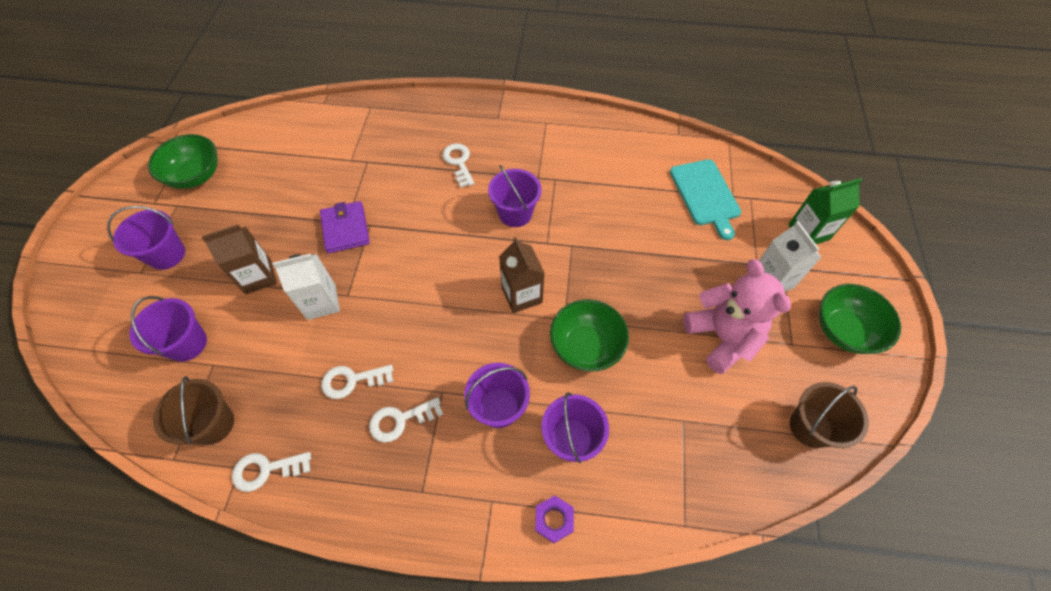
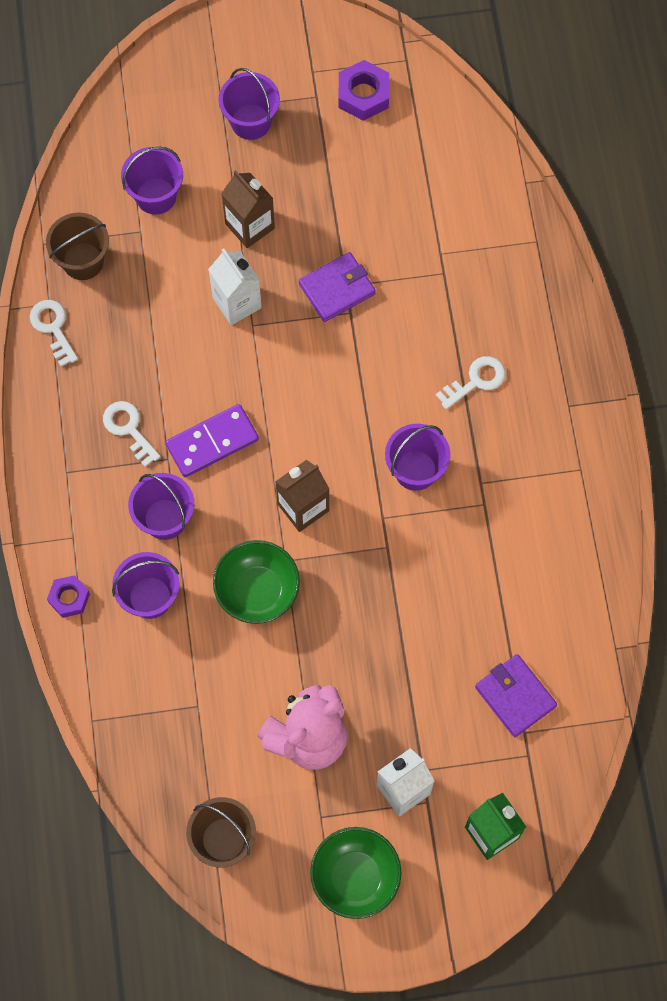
camera: 75 degrees right, 10 degrees up
(196, 176) = (363, 95): green bowl -> purple nut
(352, 380) = (158, 368): white key -> none
(440, 351) = (212, 442): none -> purple domino
(705, 195) = (515, 696): turquoise cutting board -> purple wallet

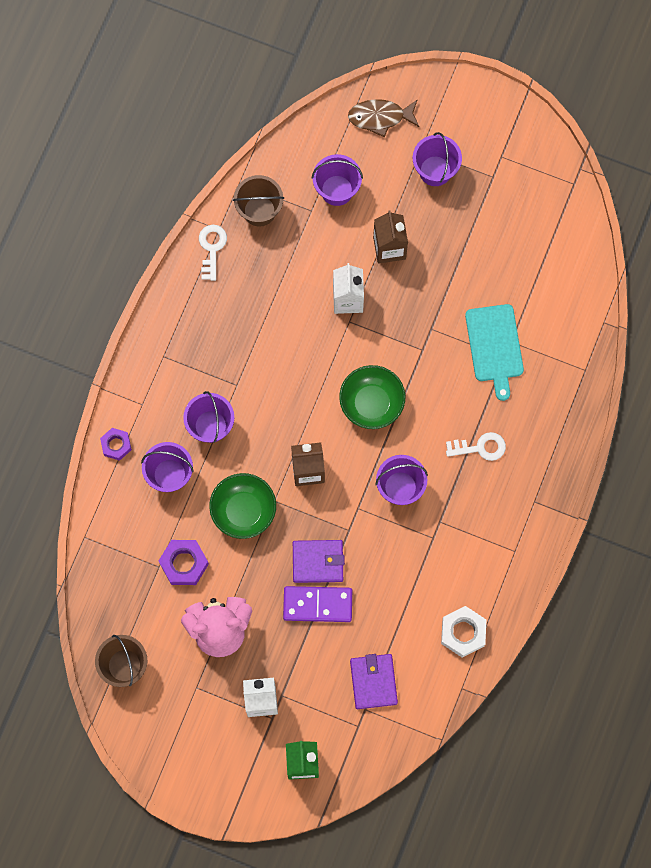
camera: 30 degrees right, 5 degrees up
(129, 429) = (222, 349): white key -> none
(158, 98) = (380, 117): none -> brown fish
(212, 442) = (273, 390): purple domino -> purple domino (317, 605)
(337, 289) = (423, 327): purple wallet -> purple wallet (318, 562)
(355, 877) = (195, 740): green bowl -> green bowl (371, 403)
(363, 95) = (527, 194): purple nut -> purple nut (184, 564)
(426, 268) = (494, 346): none -> turquoise cutting board
(579, 587) = (463, 632): none -> white nut

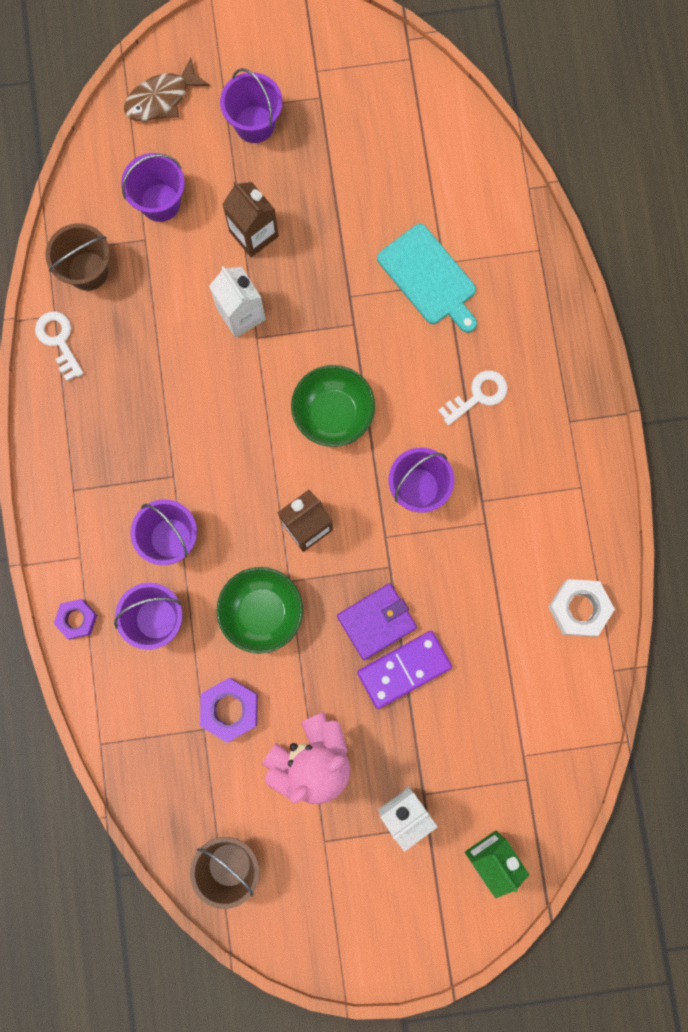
camera: 30 degrees left, 5 degrees up
(373, 682) = (514, 720): purple wallet -> none

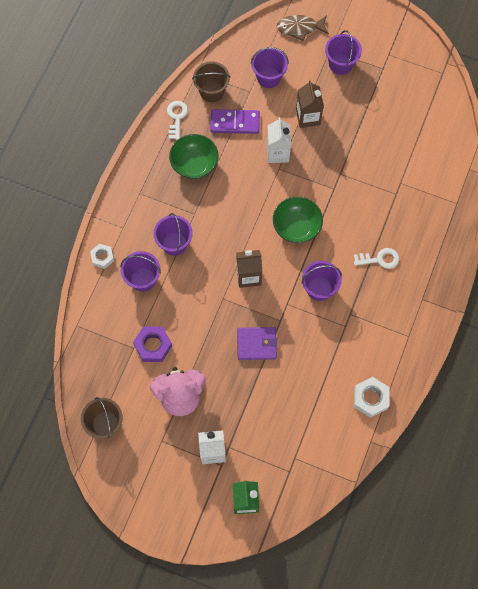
camera: 30 degrees right, 10 degrees down
(77, 619) = (102, 257): purple nut -> white nut
(262, 612) = (199, 306): green bowl -> green bowl (194, 164)
(404, 669) = (256, 377): purple domino -> purple domino (235, 123)
(429, 278) = (388, 186): turquoise cutting board -> none

